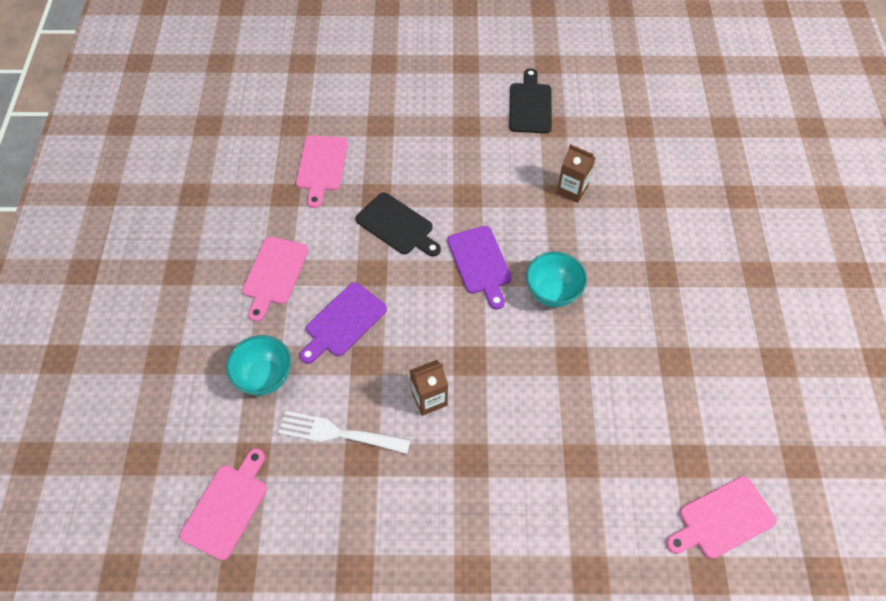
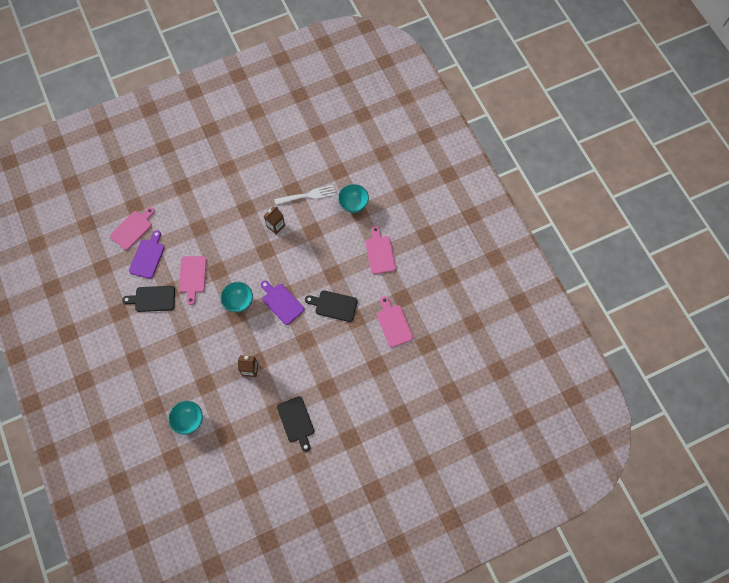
camera: 155 degrees right, 10 degrees up
(227, 507) = (336, 151): pink cutting board -> pink cutting board (192, 276)
(343, 322) = (333, 243): purple cutting board -> purple cutting board (147, 257)
(689, 161) = (189, 420): none -> turquoise bowl
(708, 359) = (152, 299): none -> black cutting board

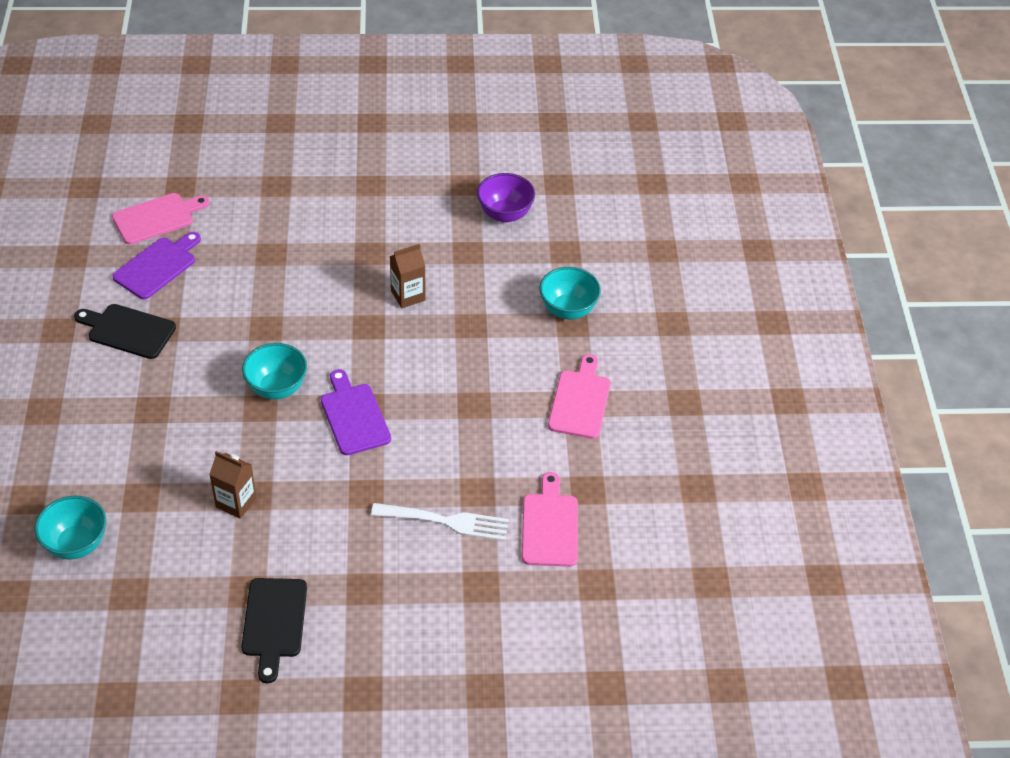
camera: 20 degrees right, 20 degrees down
(192, 276) = (217, 321): pink cutting board -> none
(300, 160) = (505, 214): none -> purple bowl
(308, 195) = (490, 269): white fork -> white fork (446, 521)
(334, 305) = (449, 455): black cutting board -> none

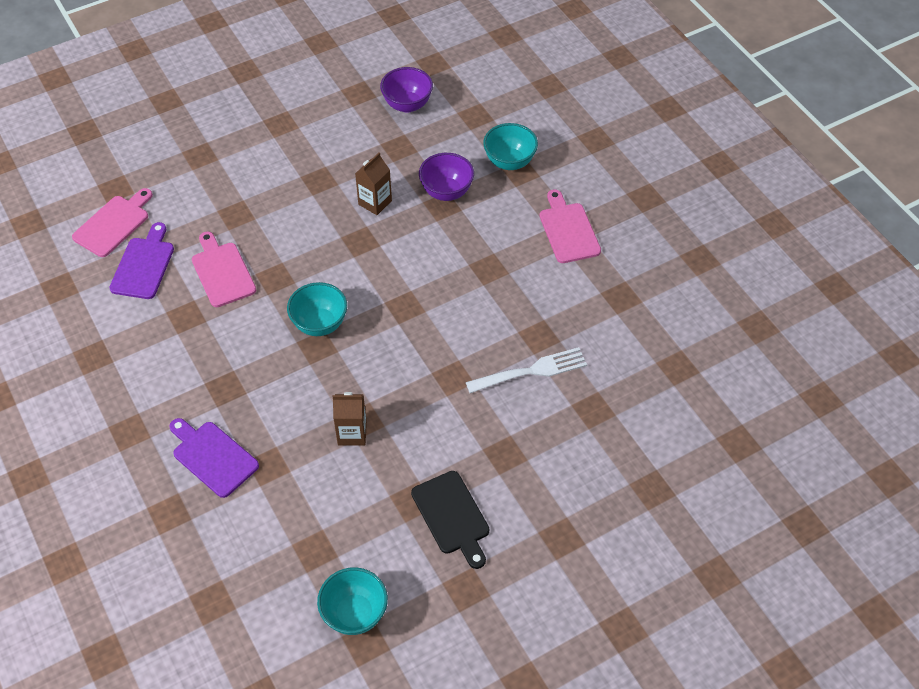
camera: 25 degrees left, 5 degrees up
(76, 544) = (240, 531): turquoise bowl -> turquoise bowl (354, 614)
(128, 330) = (156, 331): black cutting board -> none
(354, 416) = (399, 319): purple cutting board -> purple cutting board (213, 457)
(484, 314) = (446, 192): none -> purple bowl
(550, 526) = (612, 338): pink cutting board -> pink cutting board (222, 272)

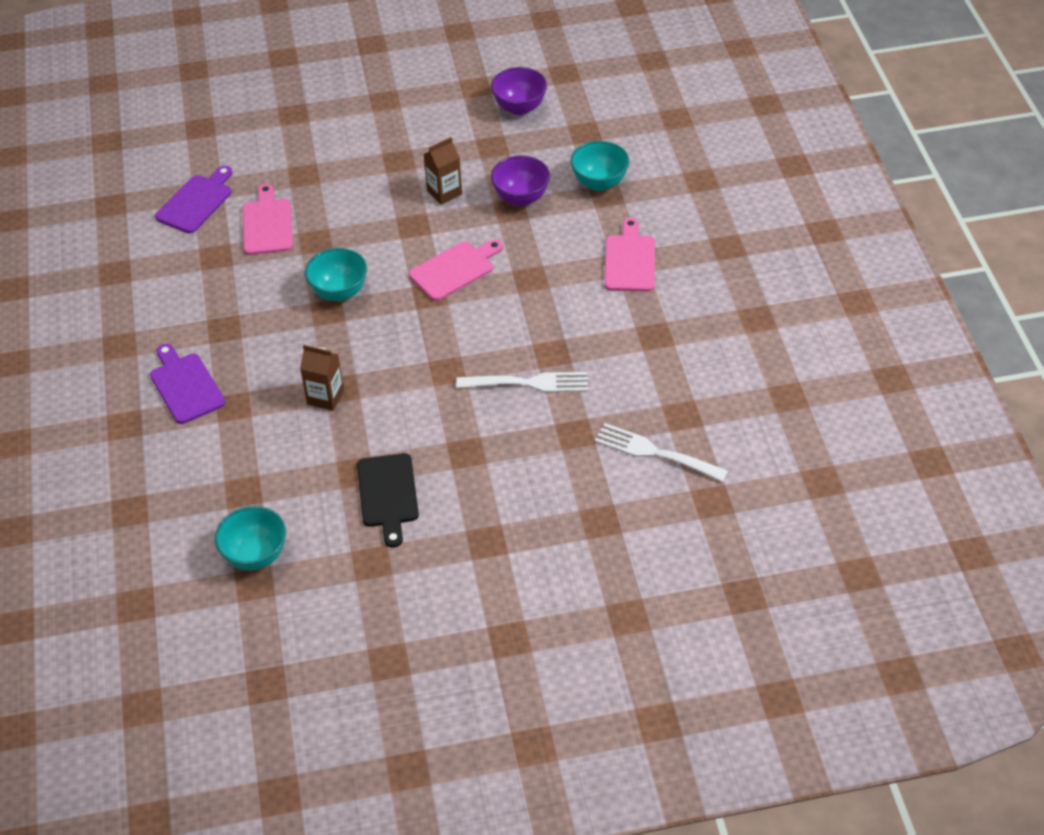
camera: 20 degrees right, 5 degrees down
(113, 224) = (184, 159): pink cutting board -> pink cutting board (455, 269)
(670, 409) = (655, 452): none -> white fork

